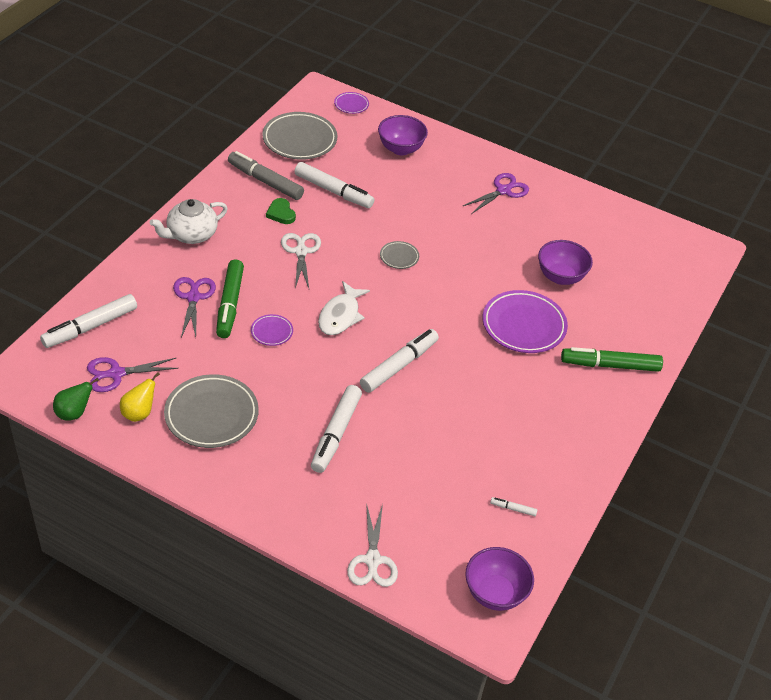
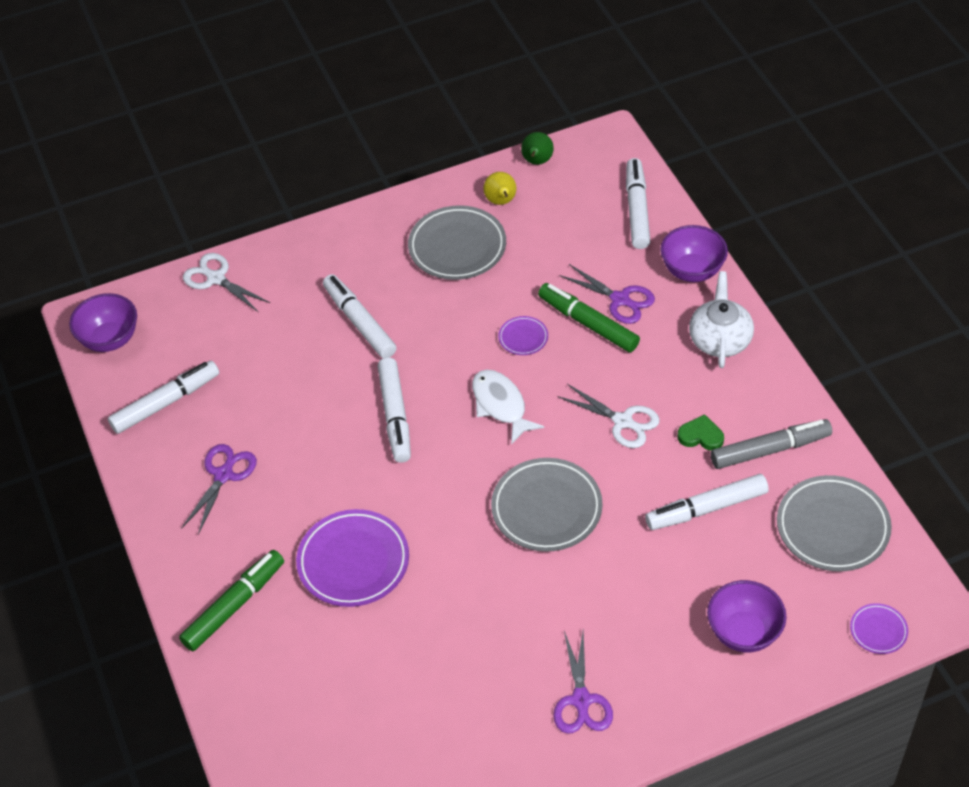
camera: 135 degrees right, 5 degrees up
(116, 374) = (561, 204): purple scissors -> purple scissors (224, 474)
(399, 257) = (546, 508): grey plate -> grey plate, size x2.06
(513, 509) = (166, 402): white marker -> white marker, size x2.36
(560, 277) = (391, 654): purple bowl -> purple bowl (692, 270)

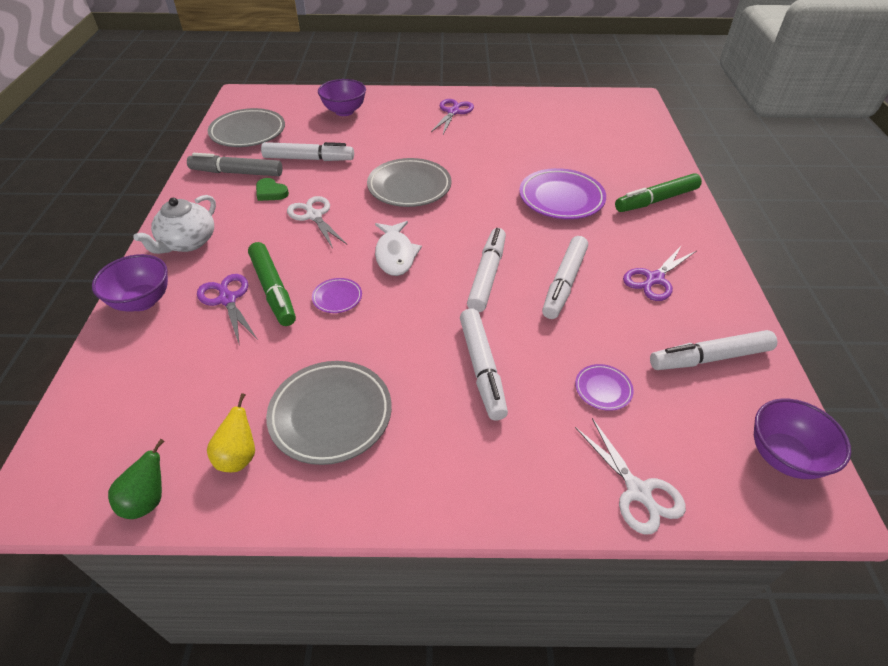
camera: 160 degrees left, 5 degrees down
(637, 209) = (116, 382): white marker -> white marker (564, 283)
(878, 630) = (277, 95): purple plate -> purple plate (603, 389)

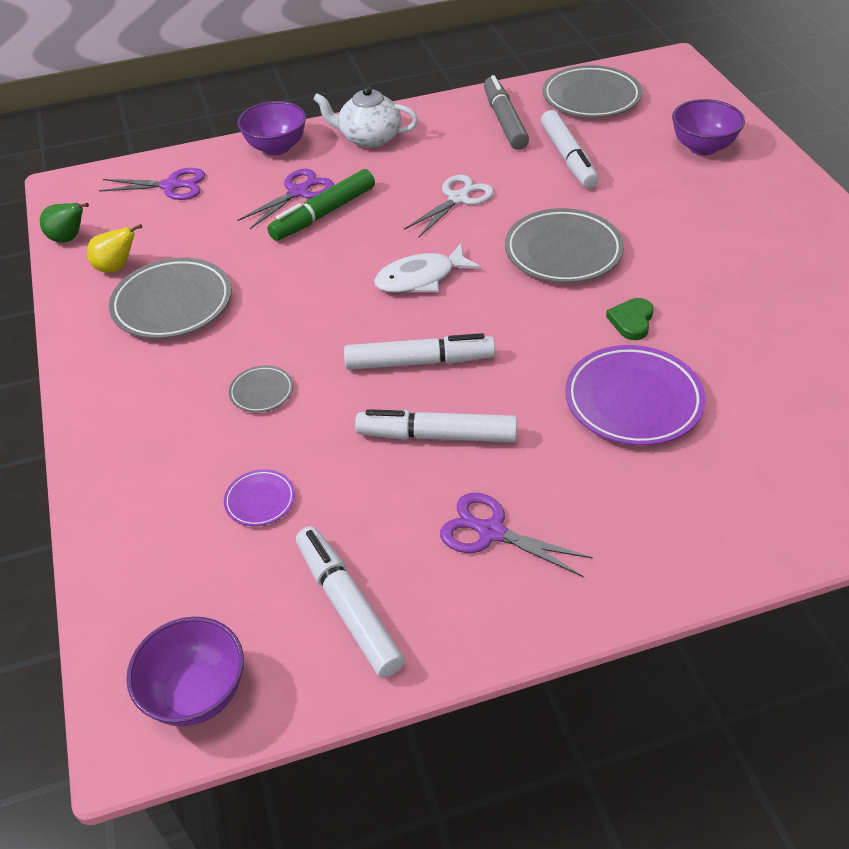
camera: 75 degrees right, 0 degrees up
(271, 192) = (483, 155): green heart -> green heart (631, 321)
(337, 298) = (329, 259): purple plate -> none
(453, 112) = (791, 240): purple scissors -> purple scissors (172, 186)
(482, 368) = (261, 392): white marker -> grey plate
(638, 492) = (122, 549): white scissors -> none
(656, 200) = (704, 516): green marker -> none

